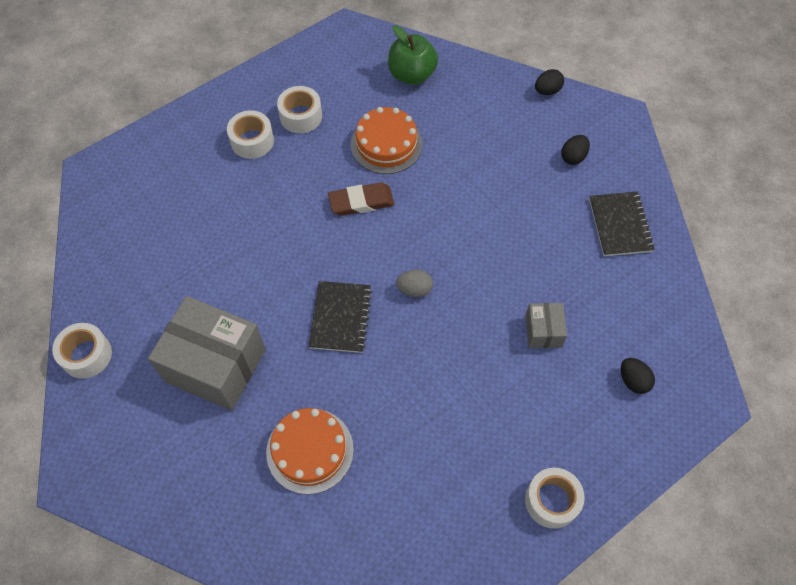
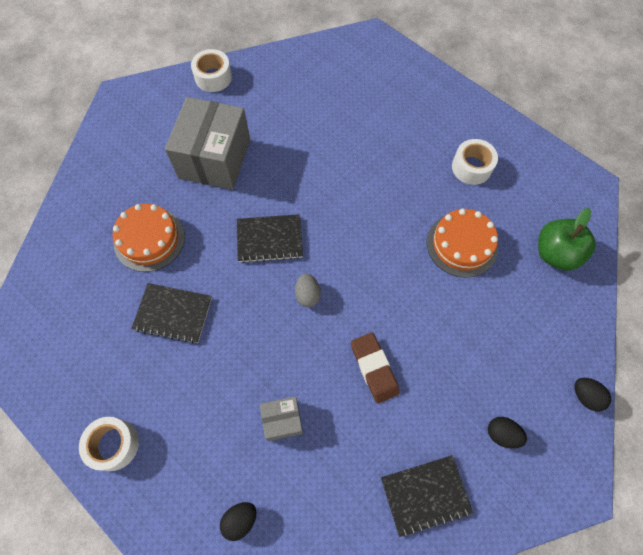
camera: 80 degrees right, 5 degrees up
(252, 141) = (432, 136): white tape -> none
(361, 202) = (391, 234): brown eraser -> brown eraser (374, 368)
(411, 429) = (173, 314): none -> black notebook

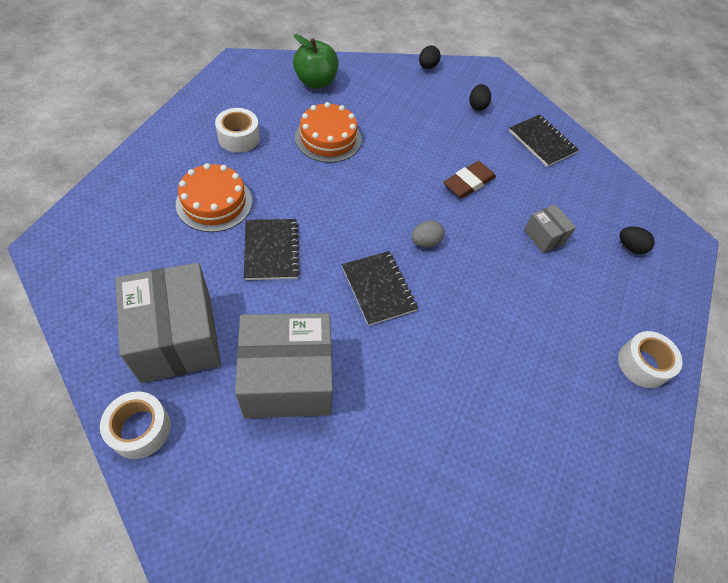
camera: 115 degrees left, 10 degrees down
(149, 239) = (426, 417): orange cake -> orange cake (214, 202)
(173, 314) = (499, 357): black notebook -> black notebook (271, 250)
(271, 101) = (176, 338): none -> grey box

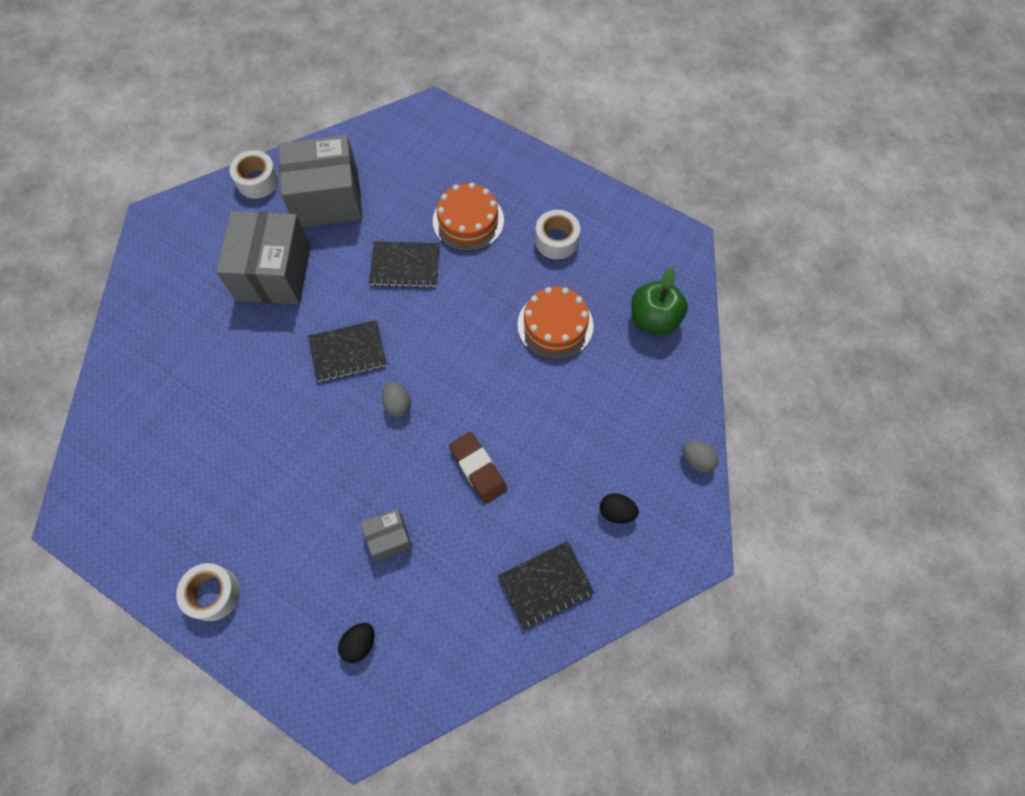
camera: 105 degrees right, 10 degrees up
(427, 66) = (697, 460): black egg -> grey egg

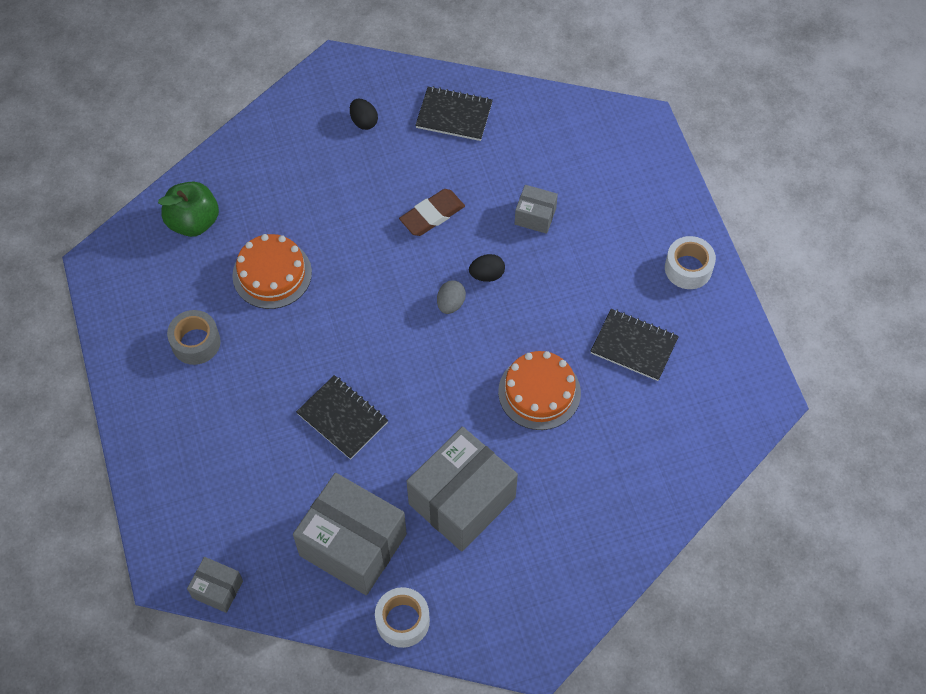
camera: 140 degrees left, 5 degrees down
(348, 352) = (455, 376): black notebook -> black notebook (634, 346)
(359, 643) = (606, 168): black egg -> black egg (487, 275)
(391, 122) = (217, 589): none -> grey box
(468, 221) = (249, 420): orange cake -> orange cake (539, 392)
(478, 469) = (432, 215): brown eraser -> brown eraser turned 45 degrees clockwise
(556, 240) = (196, 342): white tape -> grey tape
(697, 460) = (275, 112): grey egg -> none

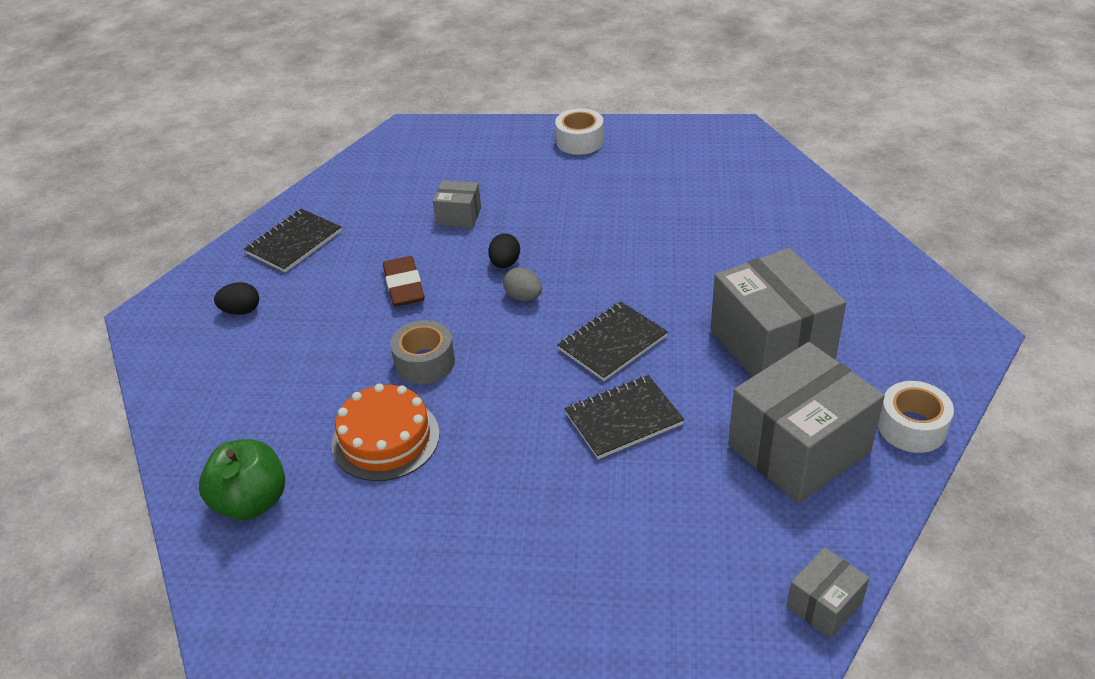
camera: 65 degrees left, 20 degrees down
(196, 342) = (437, 542): grey tape -> grey tape (425, 362)
(535, 216) = (459, 216): grey box -> grey box turned 60 degrees clockwise
(539, 392) = (665, 259): orange cake -> none
(634, 346) = (644, 189): black notebook -> black notebook (612, 343)

